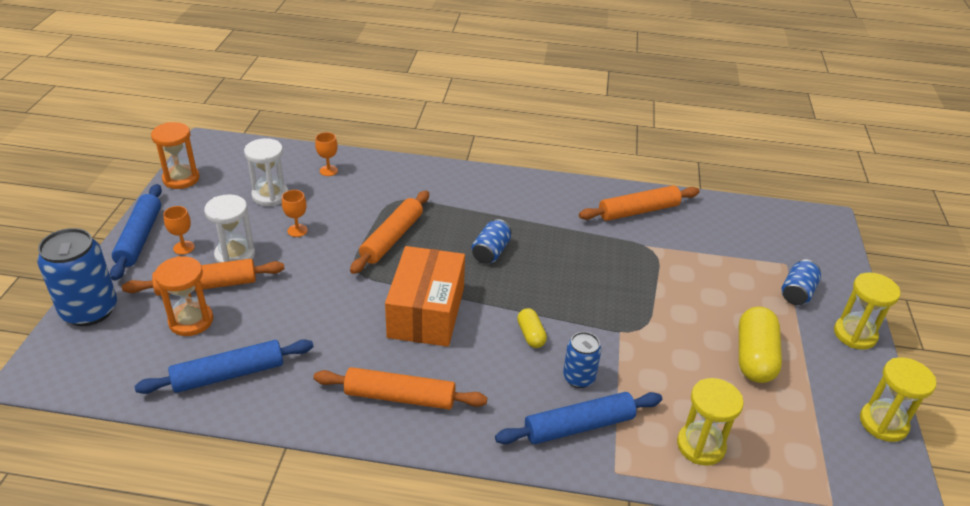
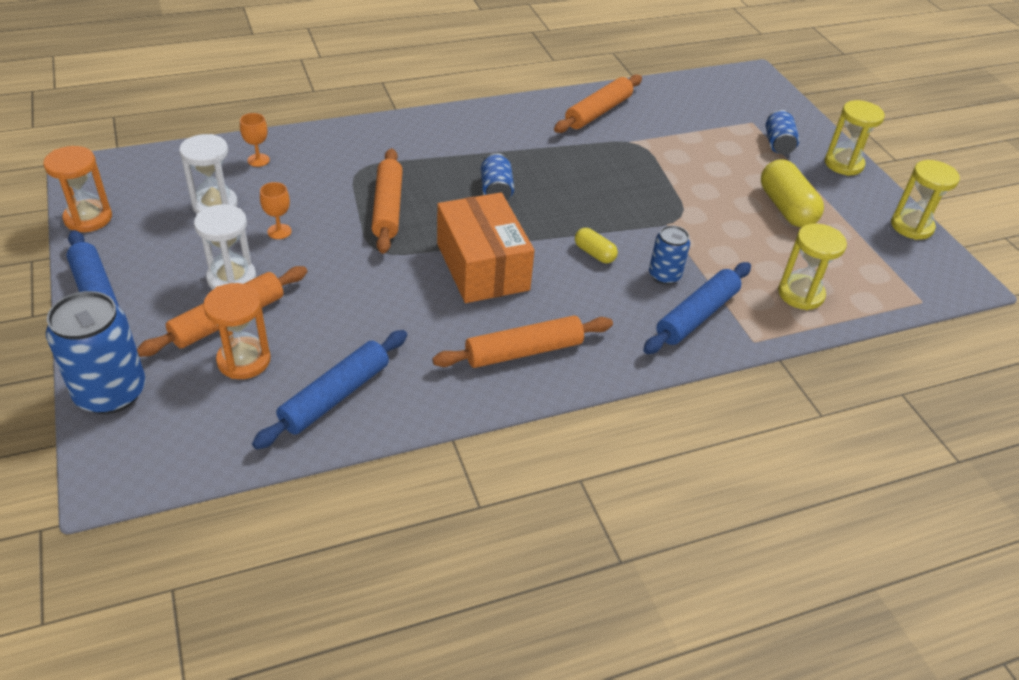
camera: 30 degrees left, 5 degrees up
(184, 248) = (163, 290): orange goblet -> none

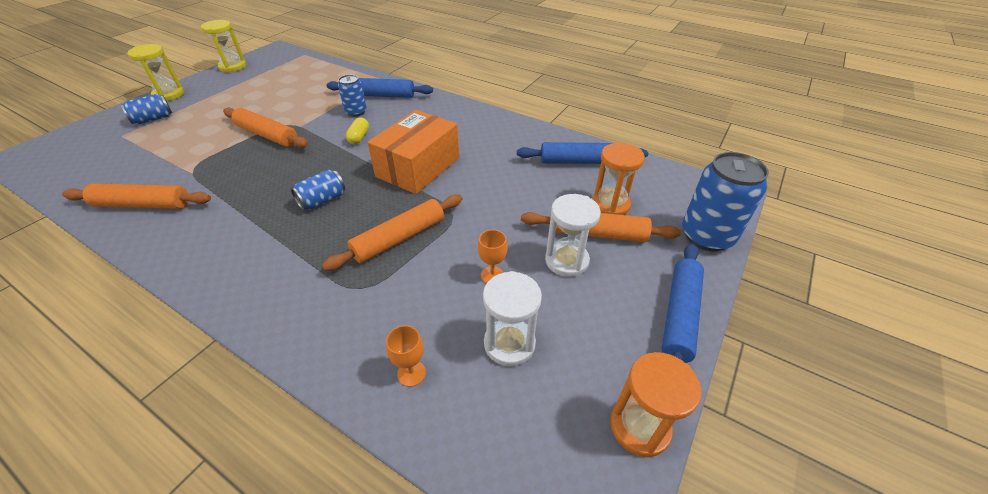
camera: 125 degrees left, 0 degrees up
(524, 351) = (470, 126): orange rolling pin -> orange rolling pin (267, 135)
(786, 208) = (244, 98): yellow capsule -> none
(800, 294) = (330, 78): yellow hourglass -> none

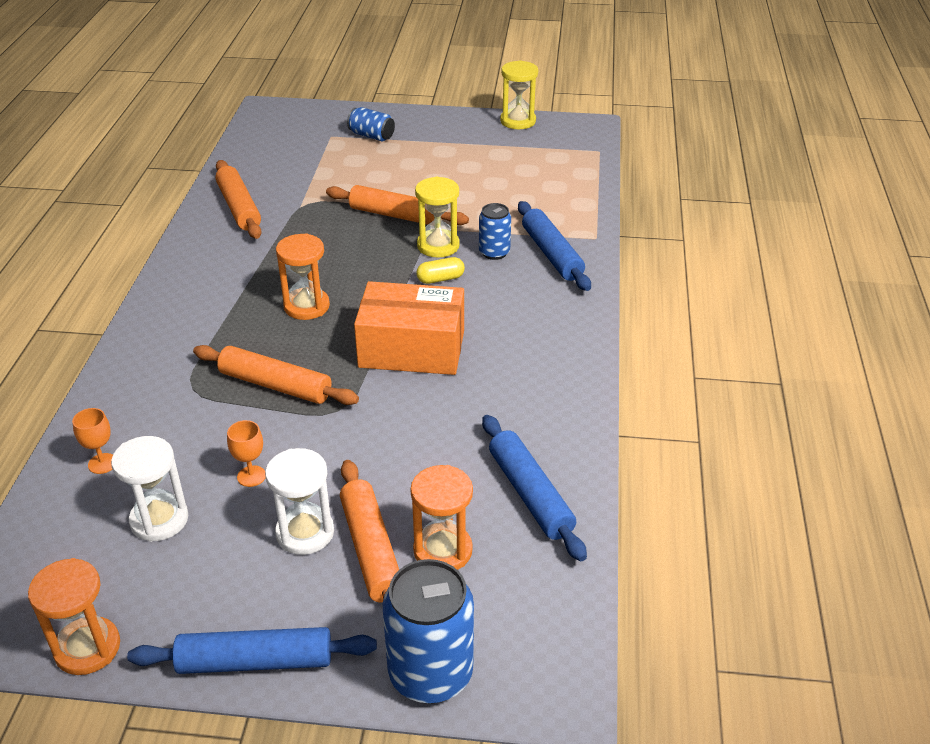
camera: 65 degrees right, 5 degrees down
(169, 95) = (423, 118): yellow hourglass -> yellow hourglass (438, 246)
(267, 135) = (396, 215): orange rolling pin -> orange rolling pin turned 75 degrees counterclockwise
(322, 200) = (306, 306): blue can -> orange hourglass

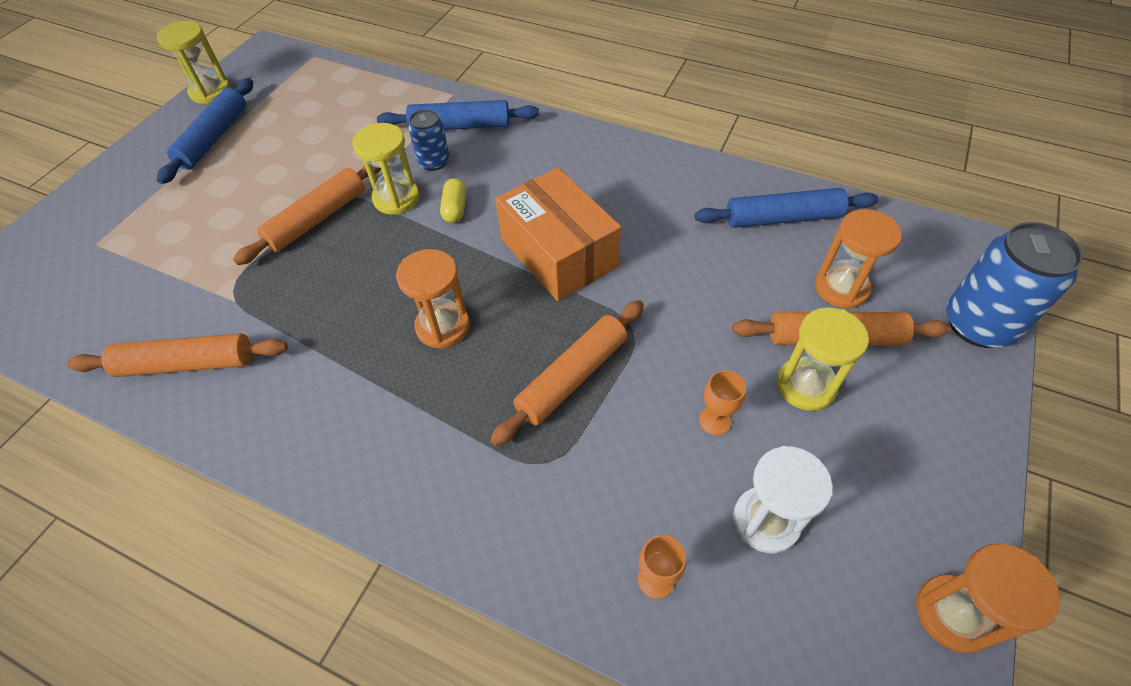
camera: 70 degrees left, 15 degrees up
(255, 661) = (968, 452): blue rolling pin -> blue rolling pin (214, 138)
(305, 533) = (805, 386): white hourglass -> yellow hourglass
(371, 136) = (131, 207): blue can -> none
(412, 349) = (558, 253): orange box -> orange box turned 60 degrees counterclockwise

